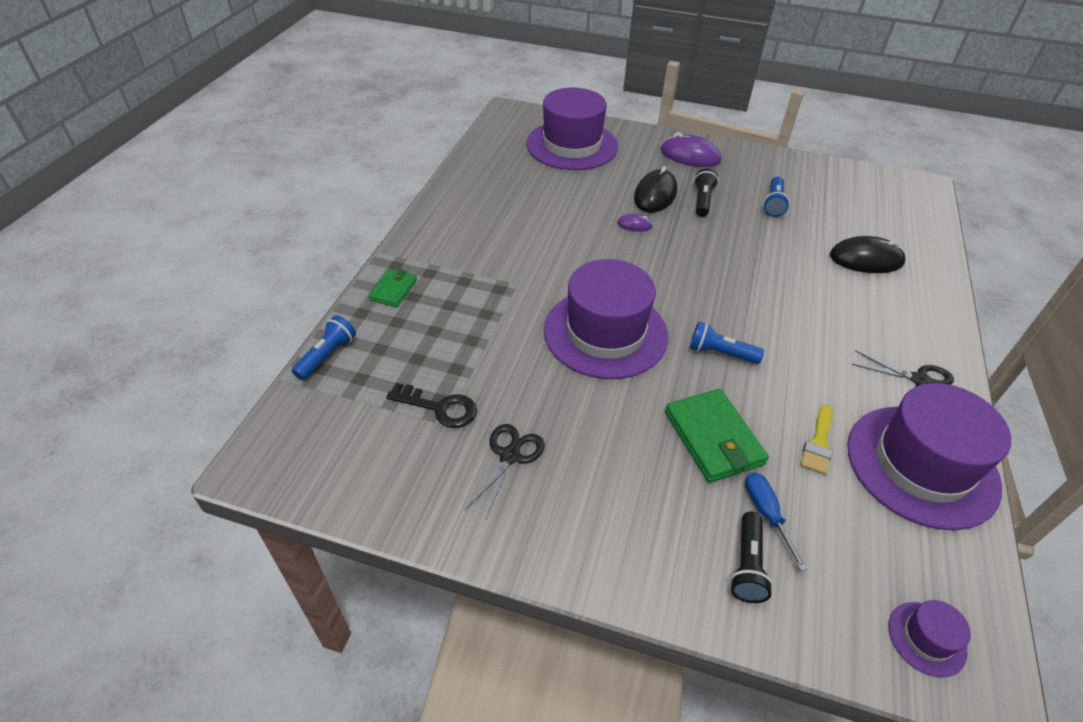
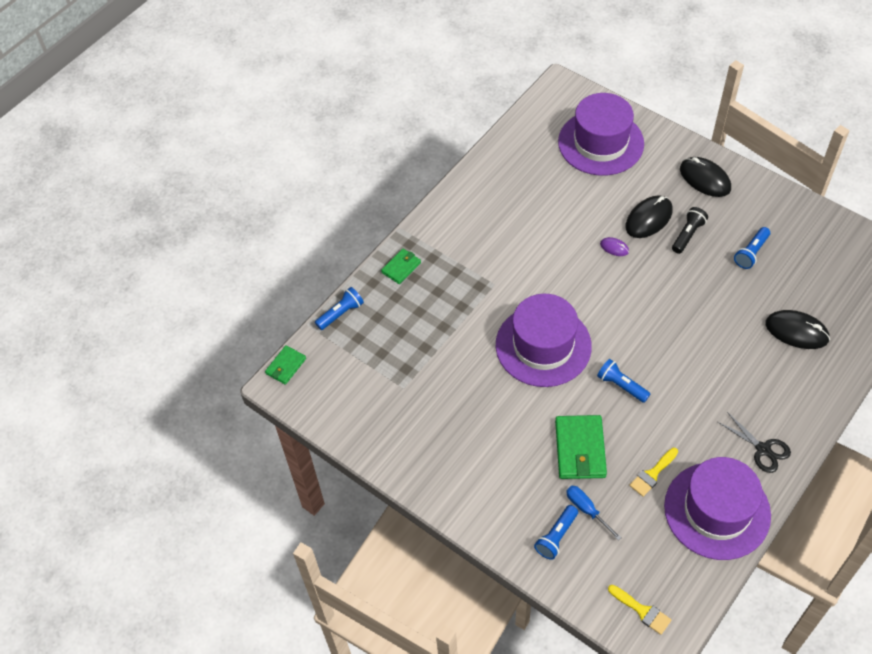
camera: 25 degrees right, 10 degrees up
(260, 439) = (286, 366): none -> green wallet
(440, 408) = (404, 375): black key -> none
(510, 456) = (438, 422): black scissors -> none
(690, 156) = (705, 179): purple mouse -> black mouse
(747, 565) = (556, 536): black flashlight -> blue flashlight
(766, 514) = (587, 510): blue screwdriver -> blue screwdriver turned 45 degrees counterclockwise
(926, 638) = (642, 611): purple hat -> yellow brush

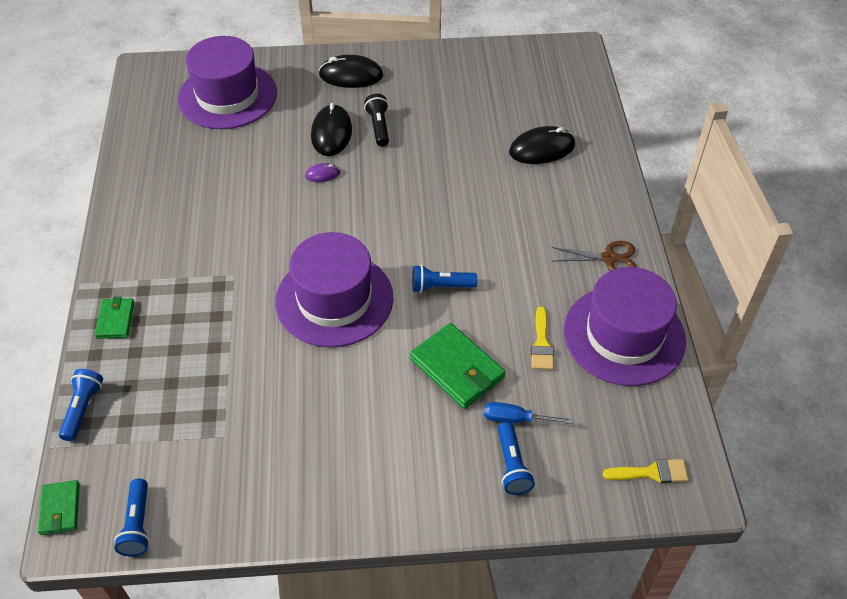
camera: 45 degrees left, 5 degrees down
(751, 253) = (446, 110): blue flashlight -> blue flashlight (138, 524)
(763, 449) = (609, 258): black scissors -> brown scissors

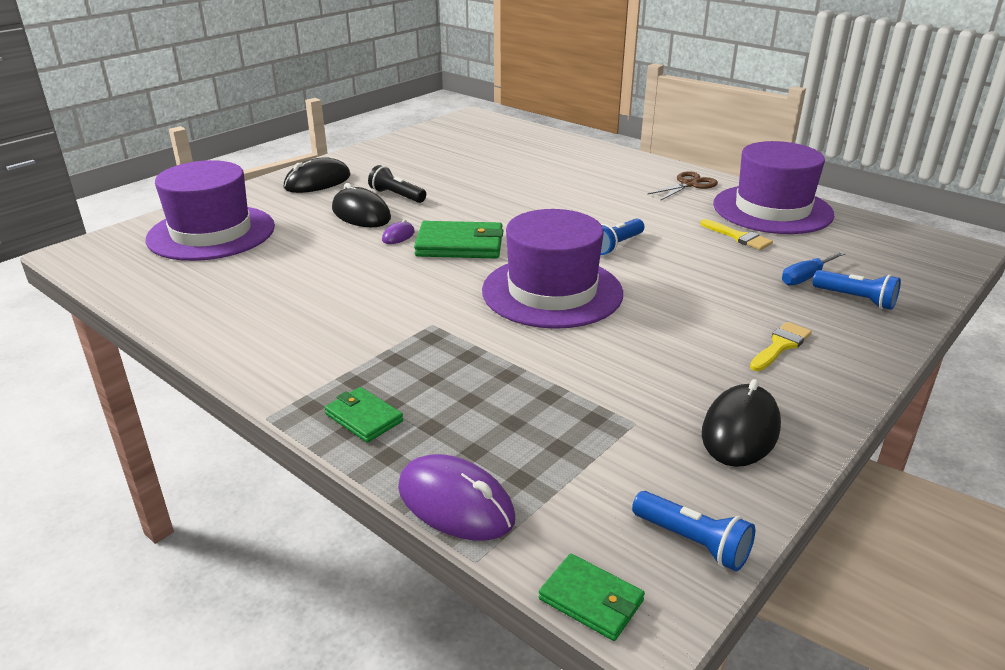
camera: 45 degrees left, 20 degrees down
(83, 409) = (455, 503): blue flashlight -> purple mouse
(457, 368) = (717, 276): green wallet -> green wallet (460, 245)
(542, 149) = (543, 160): black mouse -> black mouse (740, 430)
(651, 472) = (923, 254): yellow brush -> yellow brush (781, 345)

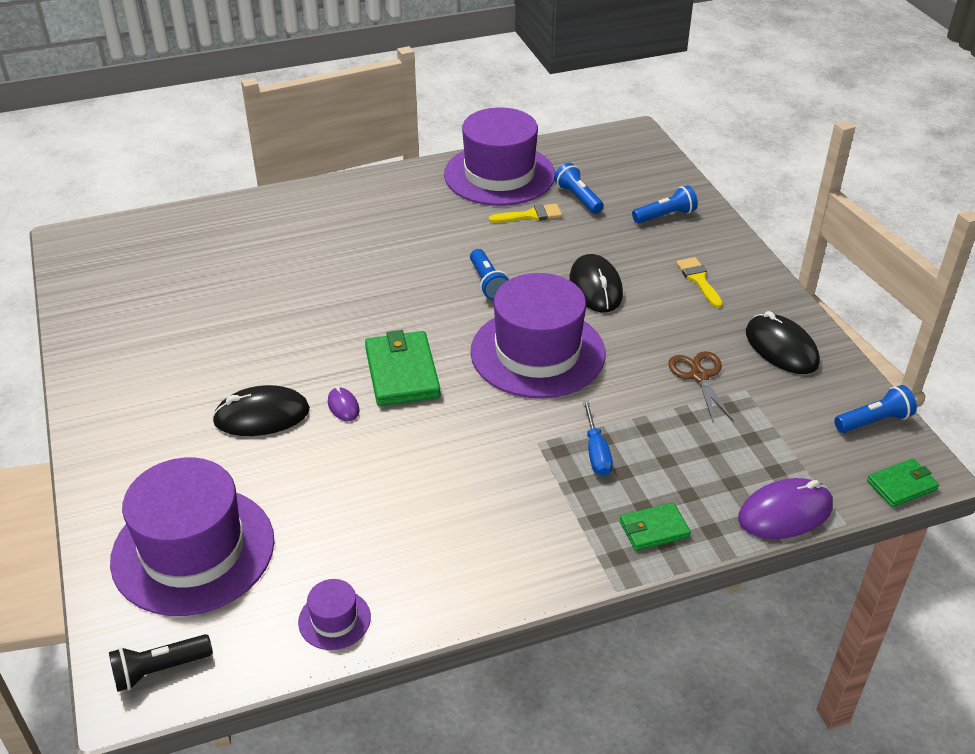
camera: 60 degrees left, 10 degrees up
(167, 298) = (334, 619): none -> purple hat
(317, 182) = (133, 424): black mouse -> black mouse (595, 287)
(396, 196) = (241, 375): black flashlight -> black flashlight (159, 670)
(460, 245) = (402, 372): green wallet -> green wallet turned 45 degrees counterclockwise
(689, 184) = (410, 189): brown scissors -> brown scissors (699, 376)
(803, 250) = (578, 198): none -> blue flashlight
(806, 277) = (619, 219): blue screwdriver -> blue screwdriver (596, 452)

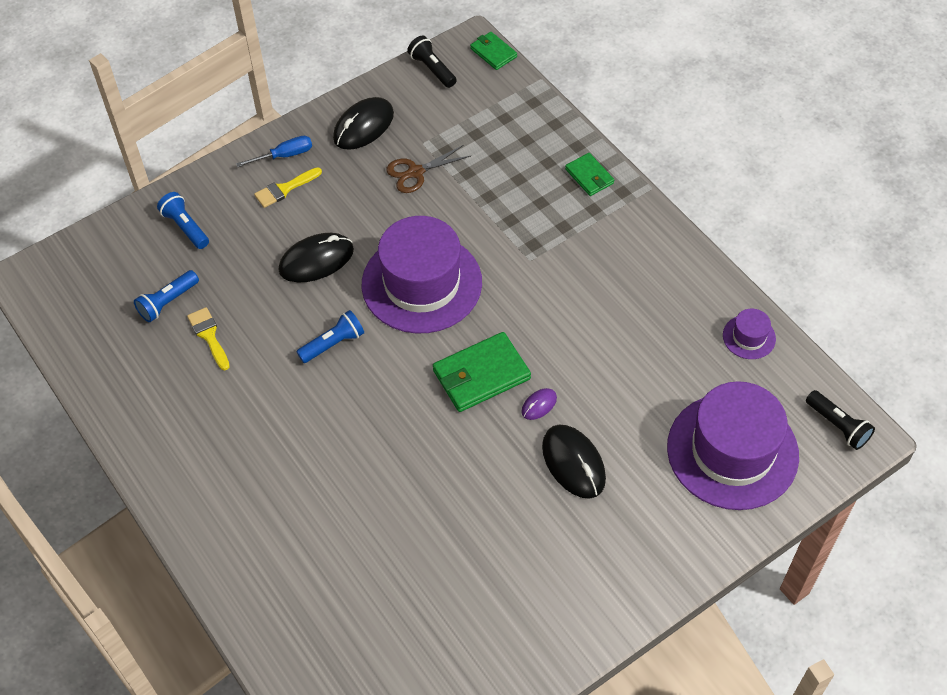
camera: 105 degrees left, 15 degrees up
(499, 175) = (135, 382): purple hat -> none
(596, 452) = (526, 222): blue screwdriver -> blue screwdriver (284, 155)
(785, 513) = (544, 109): purple mouse -> none
(873, 421) = (432, 69): blue flashlight -> black flashlight

